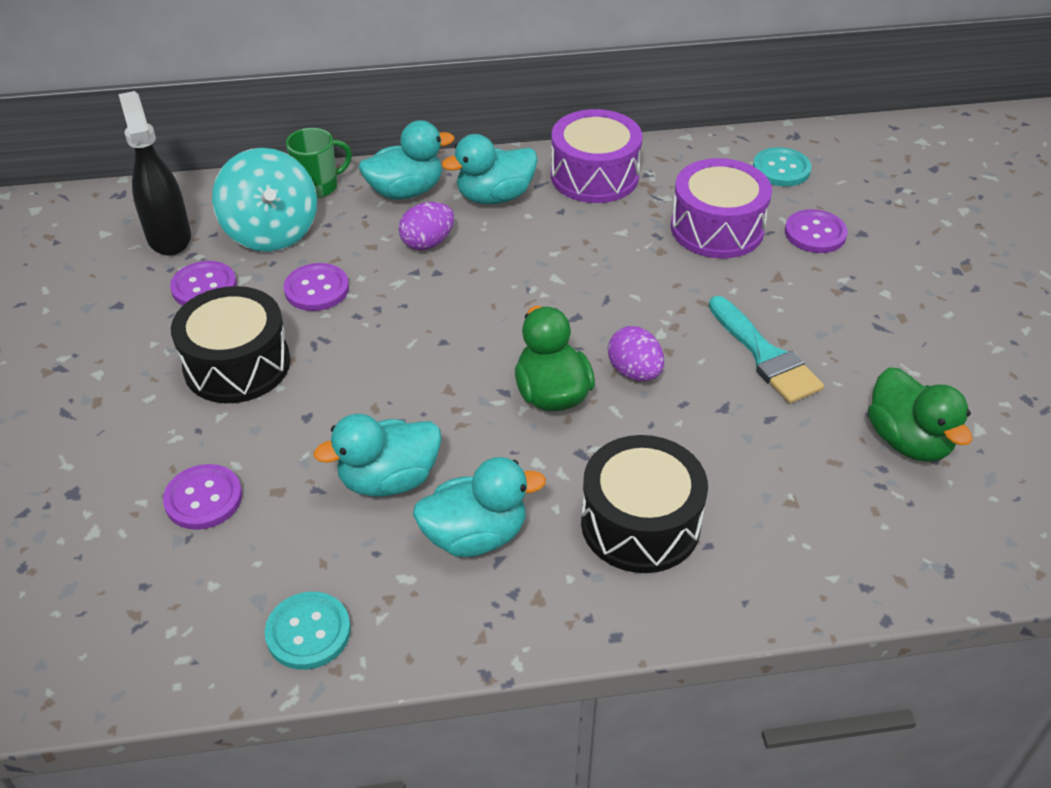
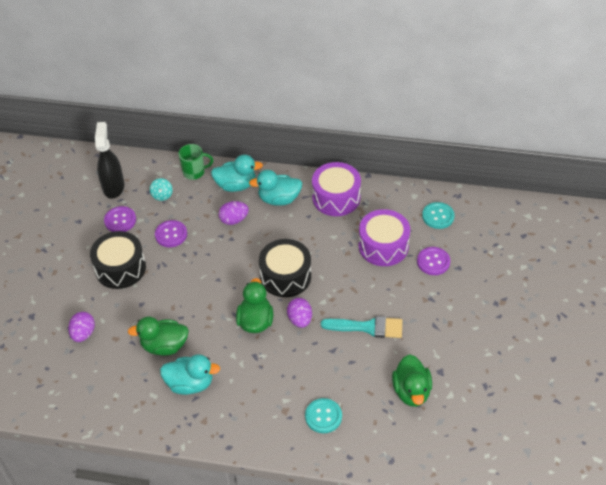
camera: 20 degrees right, 5 degrees up
(203, 499) = (83, 333): purple button -> purple egg
(271, 232) = (162, 195): turquoise spinning top -> turquoise spinning top, size x0.44
(308, 632) = (104, 408): turquoise button -> turquoise button (323, 416)
(389, 479) = (164, 346): turquoise duck -> green duck
(640, 523) = (264, 398): black drum -> black drum (285, 276)
(765, 356) = (368, 327): turquoise brush -> turquoise brush turned 75 degrees counterclockwise

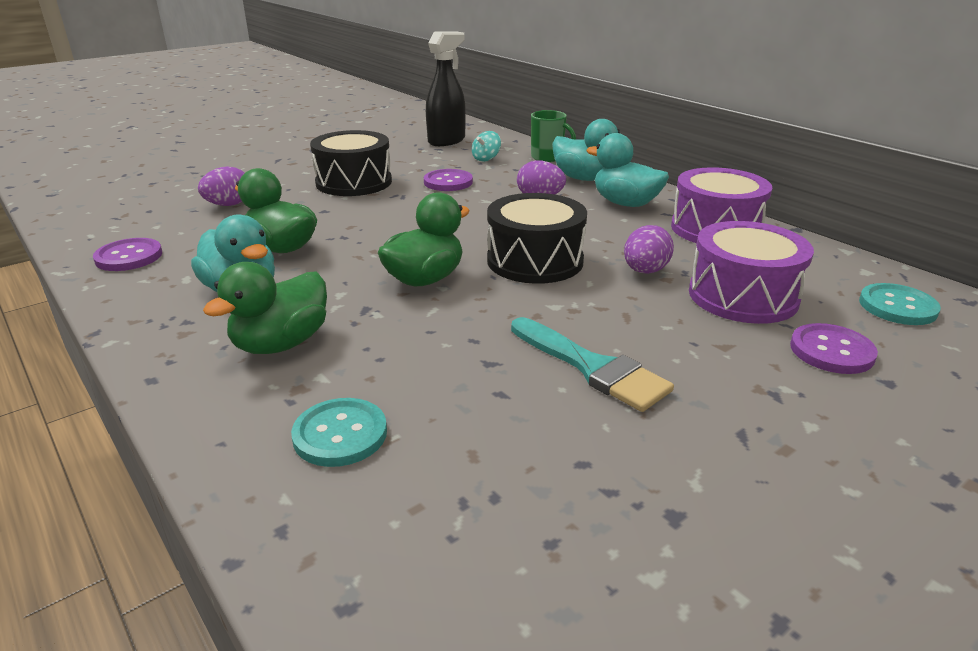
camera: 40 degrees right, 20 degrees down
(120, 220) = (414, 158): purple button -> purple button (129, 257)
(300, 320) = (489, 306): purple egg -> purple egg (645, 271)
(411, 391) = (562, 507): green duck -> green duck (281, 344)

